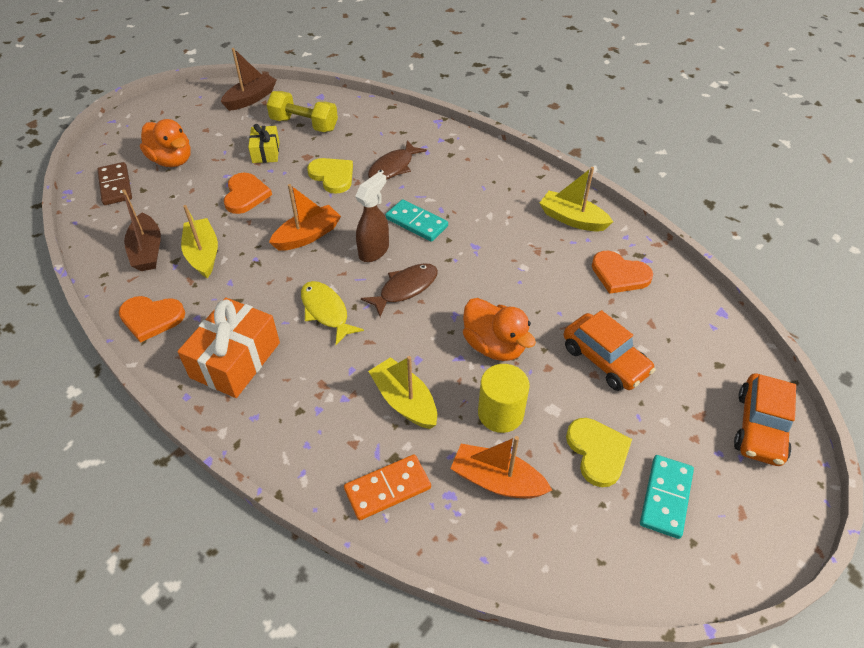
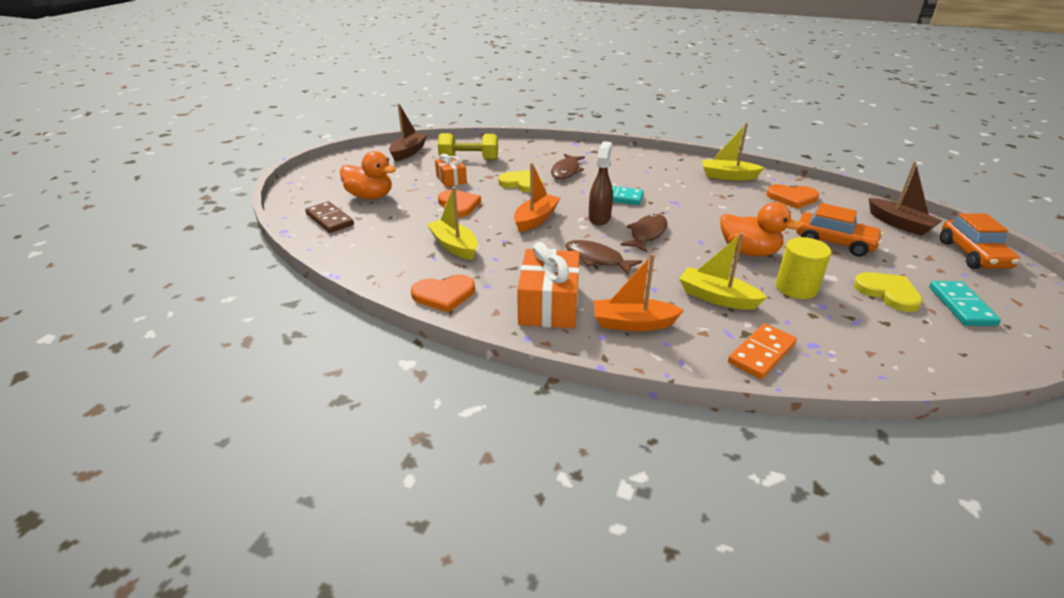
camera: 20 degrees left, 15 degrees down
(147, 251) = (399, 253): brown boat -> brown boat (899, 224)
(266, 152) = (451, 179): yellow gift -> orange gift
(326, 311) = (597, 259): yellow fish -> brown fish
(497, 480) = (837, 327): orange boat -> orange boat (633, 323)

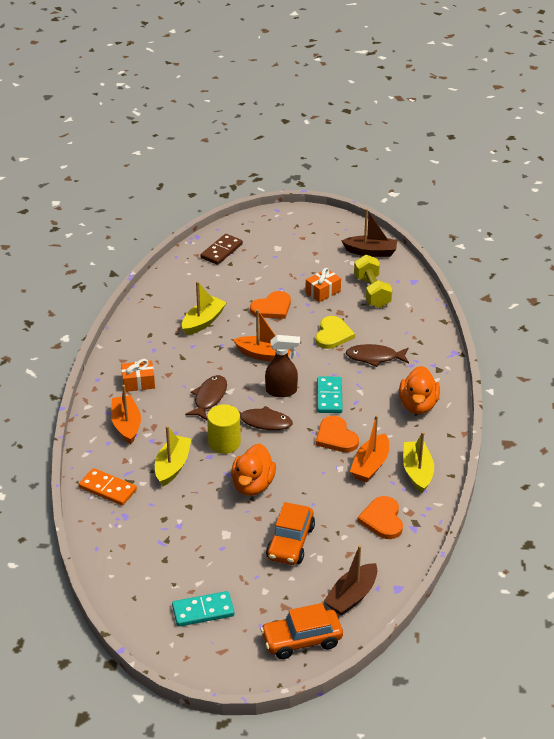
camera: 75 degrees right, 5 degrees up
(370, 196) = (269, 258): orange duck -> orange duck (418, 405)
(444, 295) = (136, 333): orange heart -> orange heart (336, 437)
(549, 304) = (138, 383): orange gift -> orange gift, size x0.58
(718, 193) = (370, 465): none -> orange boat
(796, 288) = (201, 511): yellow cylinder -> yellow cylinder (224, 443)
(888, 293) = (210, 567): yellow heart -> none

